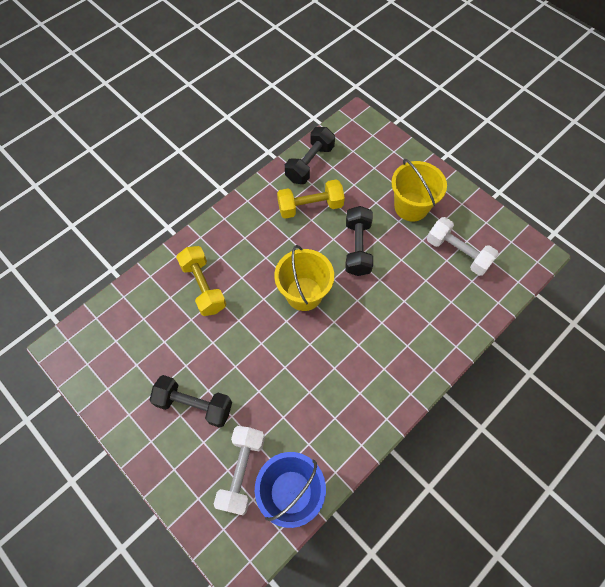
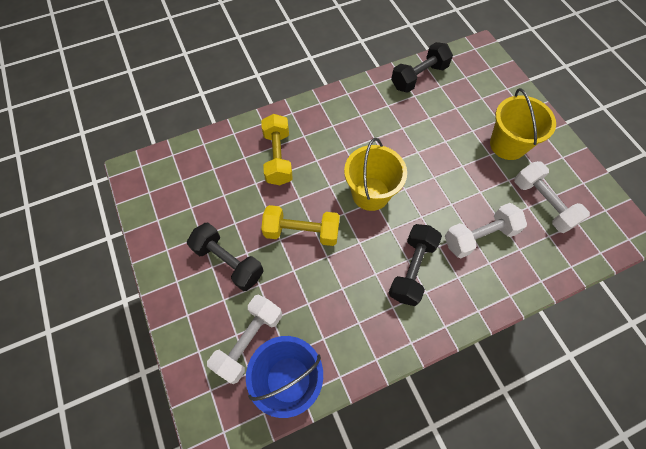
camera: 20 degrees right, 0 degrees up
(310, 207) = (405, 116): yellow dumbbell -> yellow dumbbell (301, 232)
(357, 248) = (439, 167): black dumbbell -> black dumbbell (412, 269)
(414, 302) = (479, 236): none -> white dumbbell

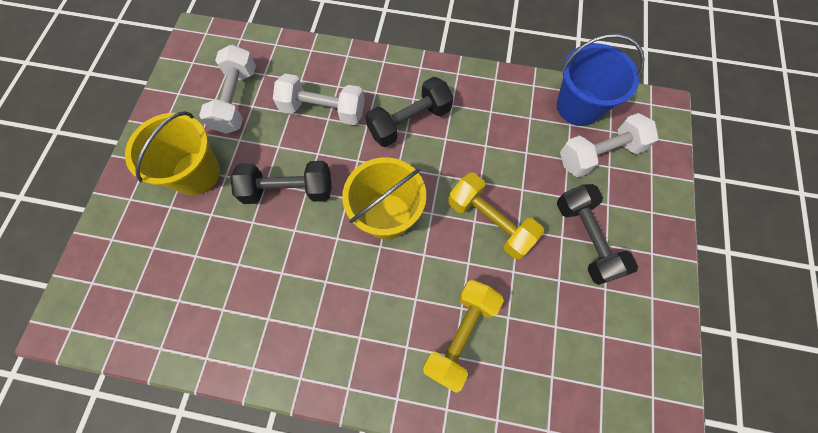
camera: 145 degrees left, 5 degrees up
(419, 77) = (187, 335): black dumbbell -> black dumbbell (288, 190)

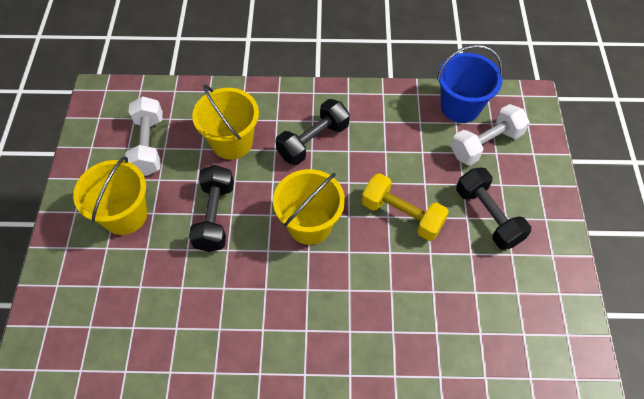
camera: 10 degrees left, 10 degrees down
(288, 190) = (214, 216): black dumbbell -> black dumbbell turned 75 degrees counterclockwise
(323, 110) = (232, 142): white dumbbell -> yellow bucket
(460, 335) = (394, 313): yellow dumbbell -> none

